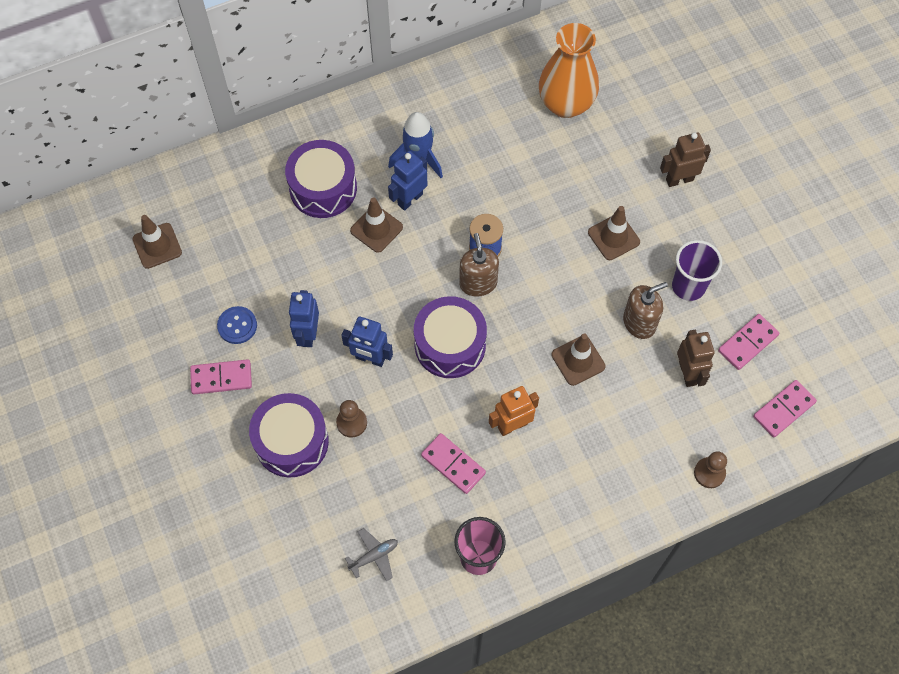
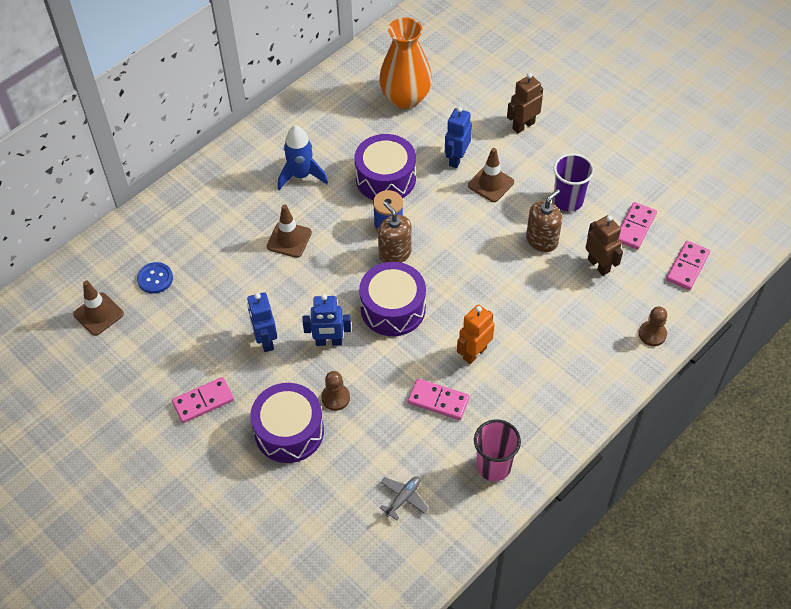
camera: 20 degrees left, 10 degrees down
(237, 326) = (199, 354): blue button -> blue button (155, 279)
(323, 188) = (228, 223): purple drum -> purple drum (385, 178)
(410, 199) = (307, 208): blue robot -> blue robot (456, 159)
(578, 360) = (505, 285): brown traffic cone -> none

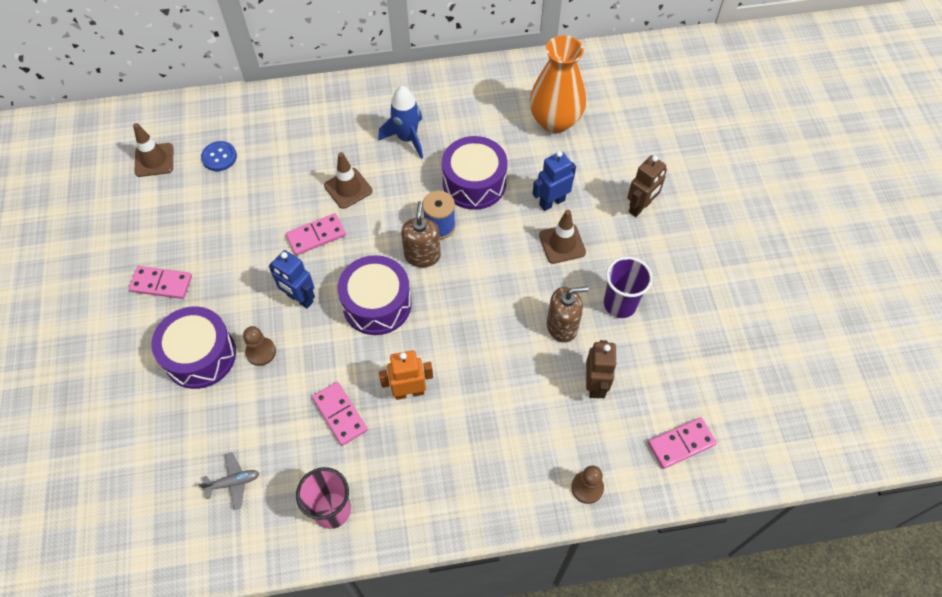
camera: 35 degrees right, 5 degrees up
(265, 340) = (252, 264): blue robot -> none
(523, 125) = (640, 207): brown robot -> brown robot turned 135 degrees clockwise
(635, 227) = (663, 371): pink domino -> pink domino (316, 236)

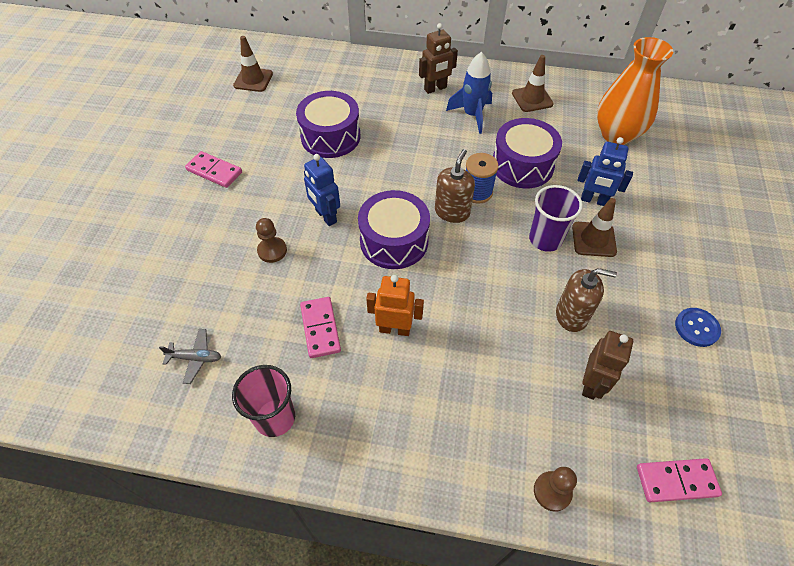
camera: 20 degrees right, 5 degrees down
(200, 355) = (218, 237): purple drum -> purple drum (330, 136)
(219, 157) = (306, 90): blue button -> blue button (696, 328)
(316, 236) = (361, 170): pink domino -> none
(348, 188) = (405, 140): brown traffic cone -> brown traffic cone (532, 99)
(552, 202) = (593, 200): blue robot -> blue robot turned 150 degrees counterclockwise
(620, 304) = (640, 312): purple cup -> purple cup (545, 239)
(640, 207) = (685, 228): brown robot -> brown robot (435, 88)

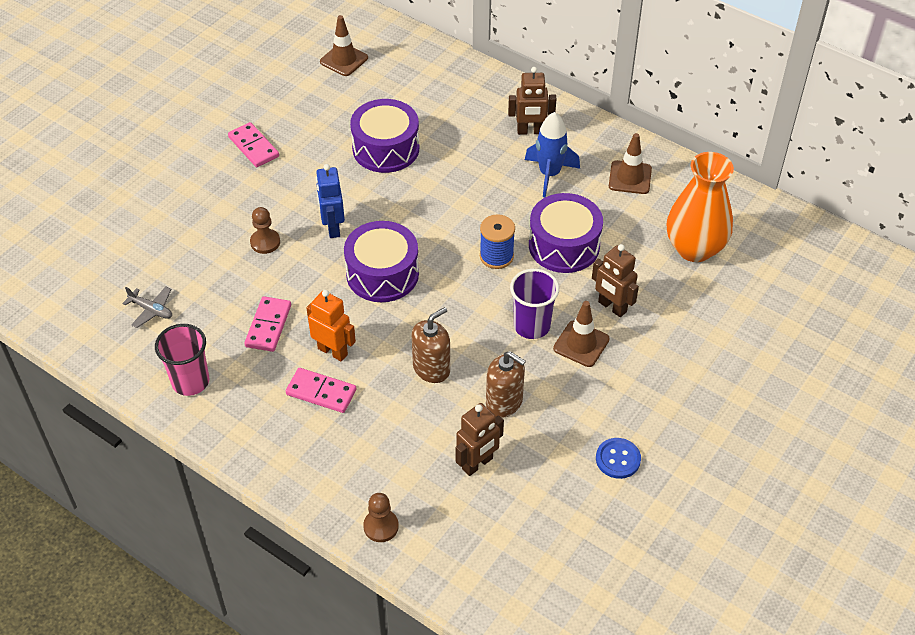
camera: 25 degrees right, 5 degrees down
(452, 212) = (457, 267): brown soap dispenser -> brown soap dispenser (431, 368)
(593, 200) = (612, 307): blue robot -> brown robot
(676, 481) = (493, 564): pink domino -> pink domino (321, 392)

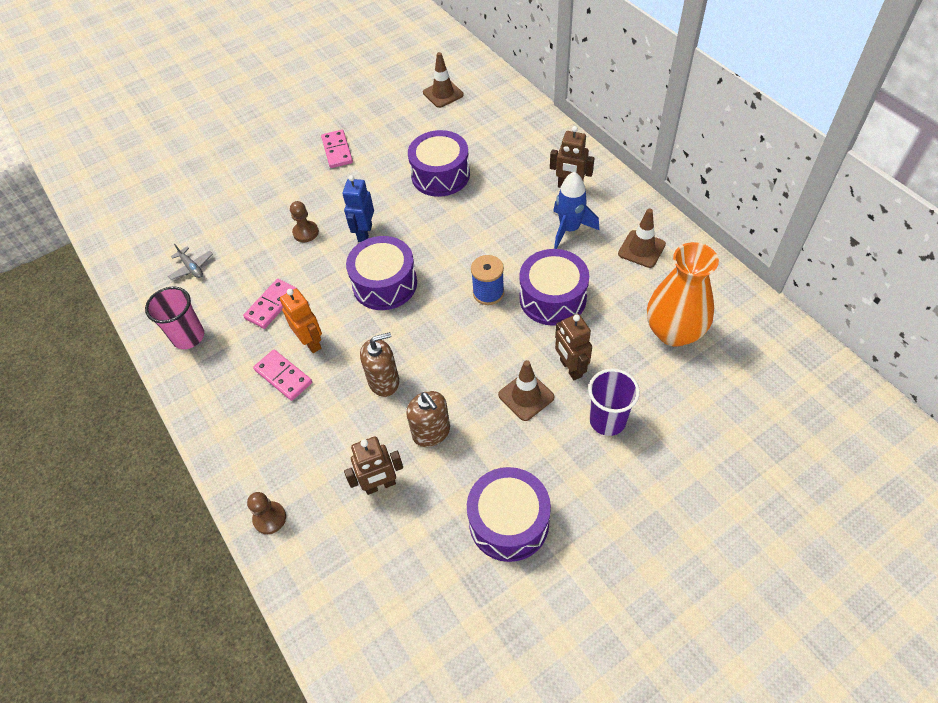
camera: 25 degrees right, 5 degrees up
(531, 326) = (489, 366): purple cup -> purple cup (607, 420)
(618, 459) = (509, 522): blue button -> purple drum

